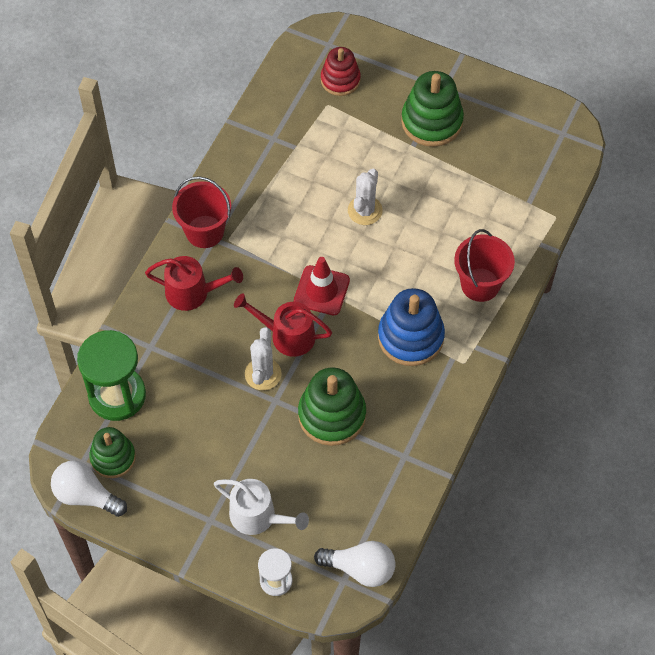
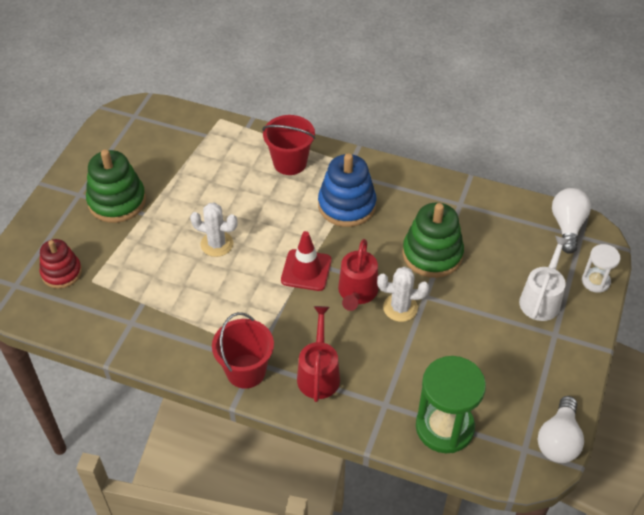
camera: 95 degrees left, 10 degrees down
(113, 457) = (513, 422): green stacking toy -> none

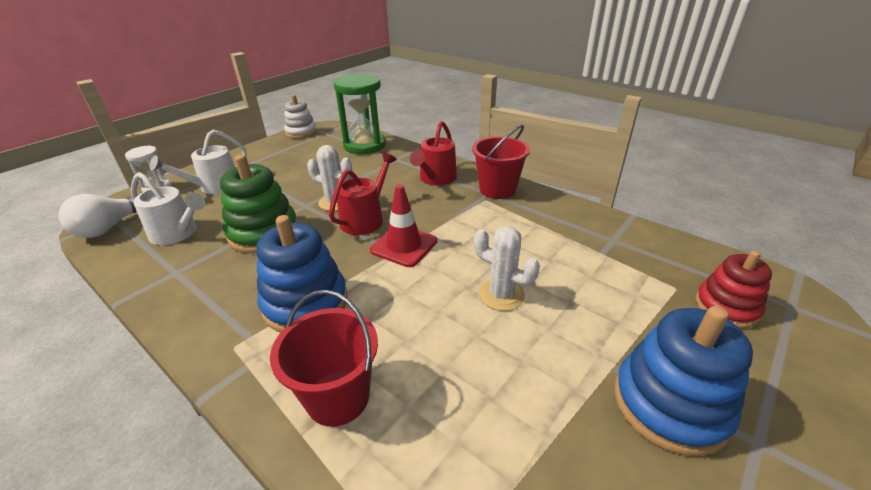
camera: 160 degrees left, 15 degrees down
(117, 201) = (670, 404): green stacking toy -> blue stacking toy
(503, 235) = (177, 233): none -> white watering can
(558, 440) = (301, 132): white light bulb -> white stacking toy

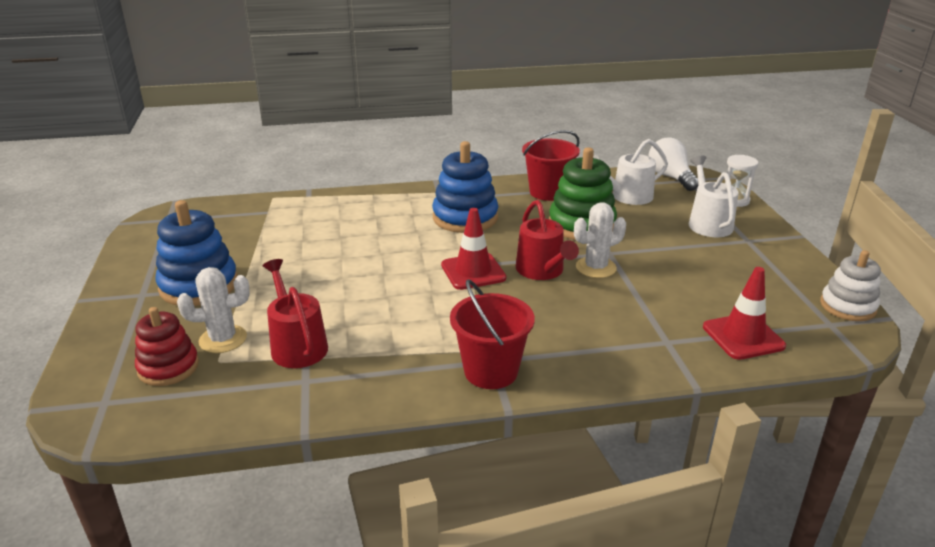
camera: 130 degrees right, 5 degrees down
(338, 397) = (377, 206): red bucket -> red bucket (548, 192)
(364, 145) = (743, 336): green hourglass -> red traffic cone
(436, 179) = (573, 343): red watering can -> red watering can (297, 345)
(501, 295) = (354, 282): white cactus -> white cactus (223, 339)

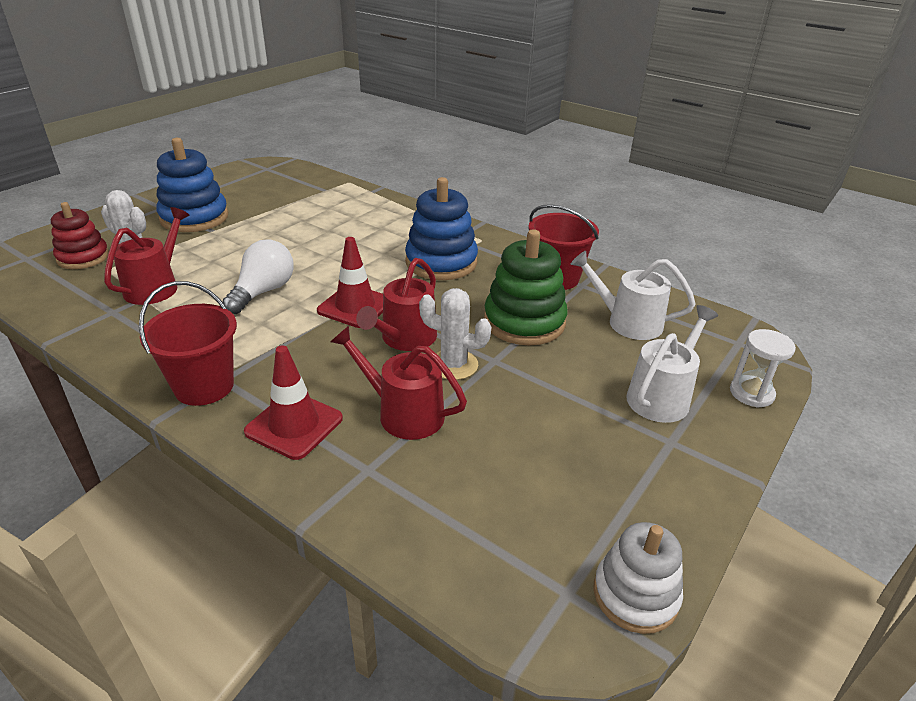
camera: 45 degrees right, 5 degrees up
(625, 306) = (403, 413): none -> red watering can
(670, 177) = (721, 329): white light bulb -> white light bulb (263, 292)
(743, 336) = (443, 523): red traffic cone -> red traffic cone (294, 425)

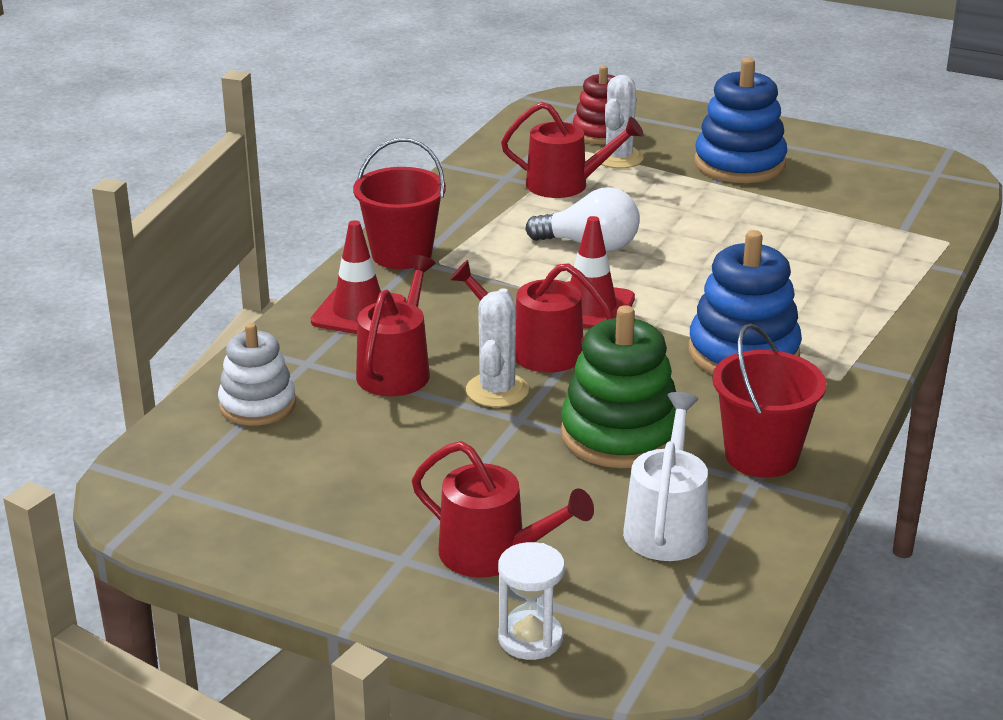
camera: 80 degrees right, 5 degrees down
(635, 595) = (172, 528): white stacking toy -> white stacking toy (257, 405)
(662, 396) = (493, 554): white watering can -> red watering can

